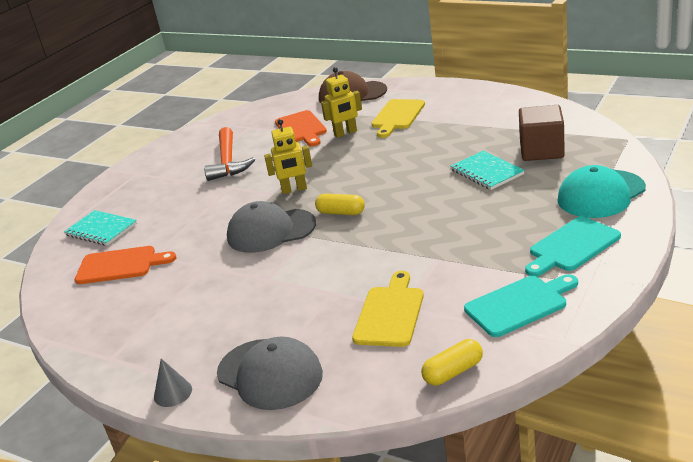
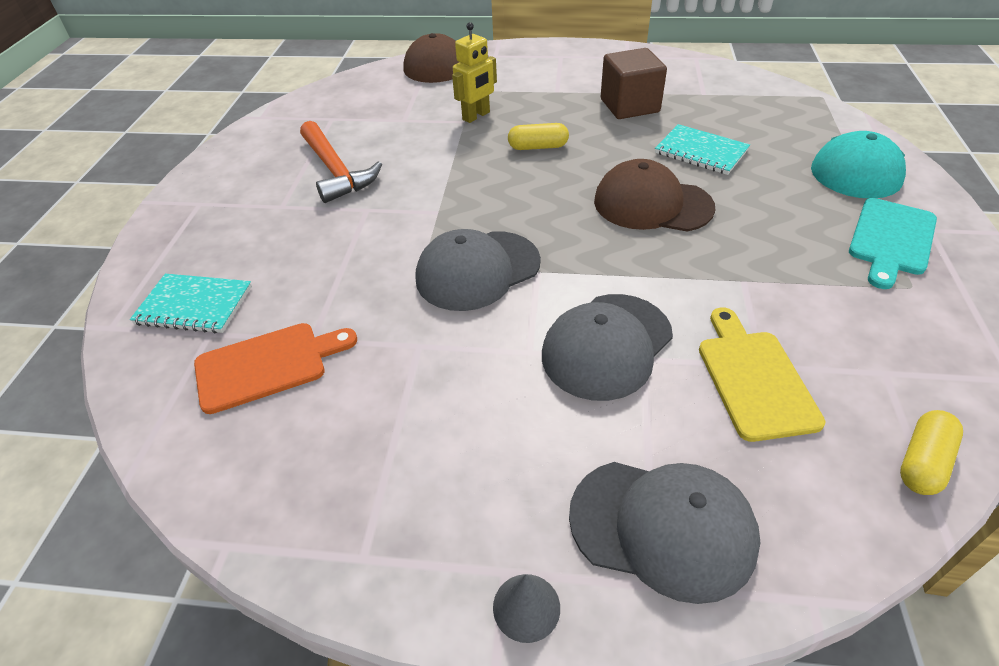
camera: 25 degrees left, 15 degrees up
(294, 190) = (465, 202): yellow robot -> none
(301, 128) = (410, 114): orange cutting board -> none
(315, 283) = (606, 346): none -> grey cap
(341, 212) = (558, 229): yellow capsule -> yellow capsule (538, 147)
(397, 116) = (527, 89): yellow cutting board -> none
(418, 204) = (652, 204): none -> brown cap
(519, 304) = (908, 334): turquoise cutting board -> none
(541, 151) = (741, 118): brown cube -> brown cube (629, 106)

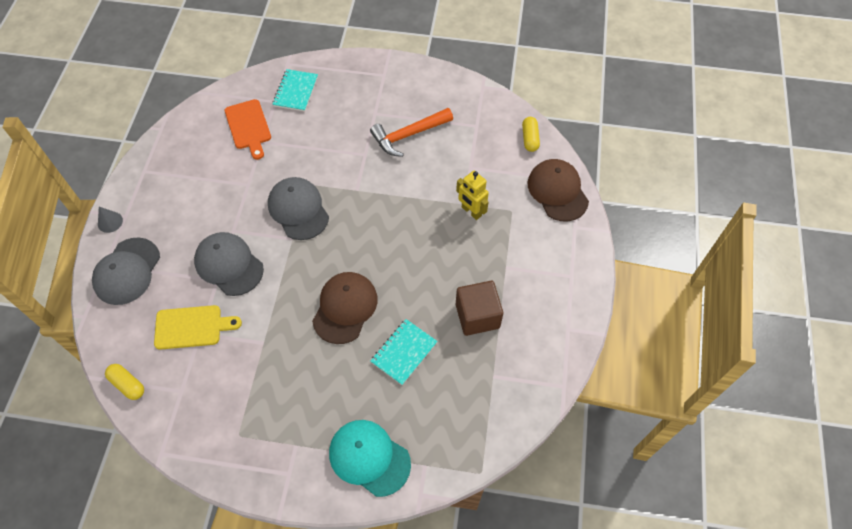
camera: 90 degrees right, 15 degrees up
(538, 147) = (423, 248): yellow capsule -> yellow capsule (530, 138)
(891, 239) = (283, 443): turquoise cutting board -> none

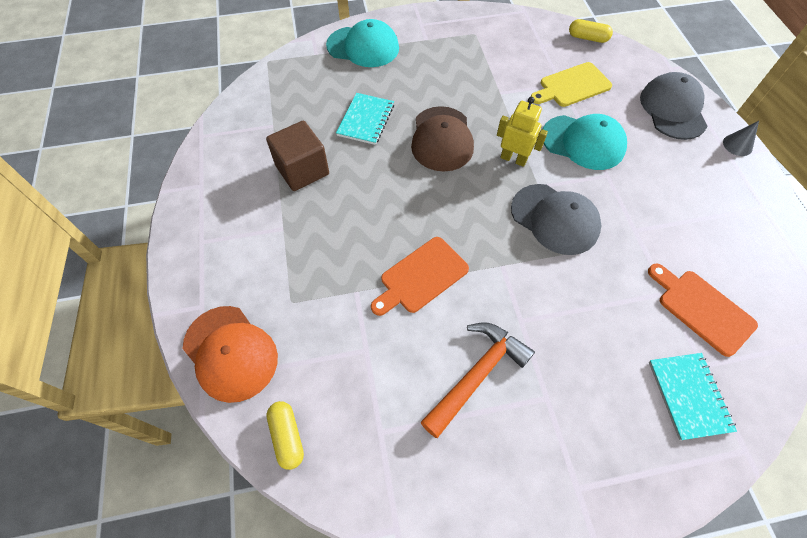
camera: 160 degrees right, 0 degrees up
(229, 265) = (583, 142): grey cap -> turquoise cap
(416, 200) = (421, 277): none -> orange cutting board
(471, 211) = (344, 283): yellow robot -> yellow robot (513, 159)
(557, 191) = (230, 353): brown cap -> orange cap

